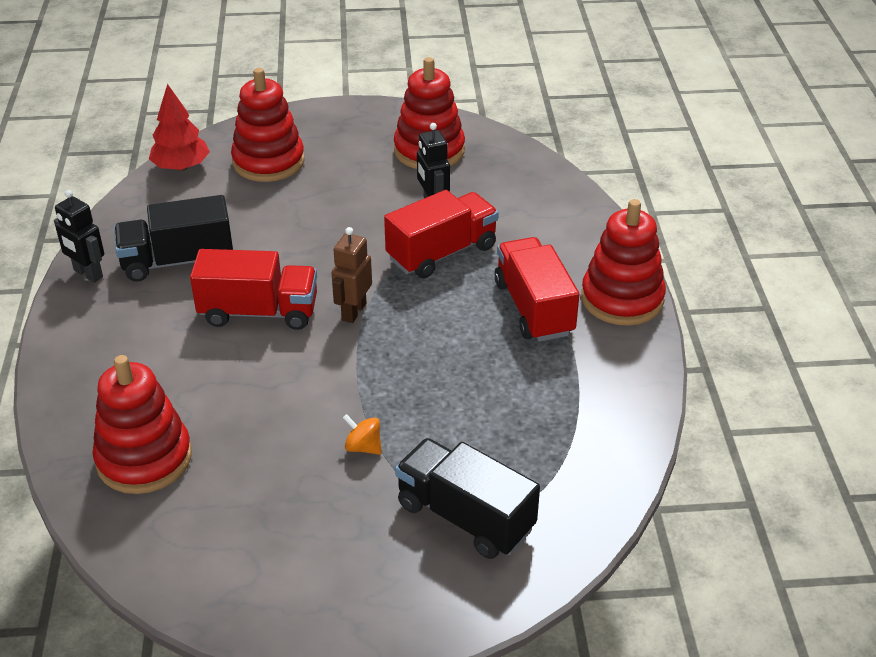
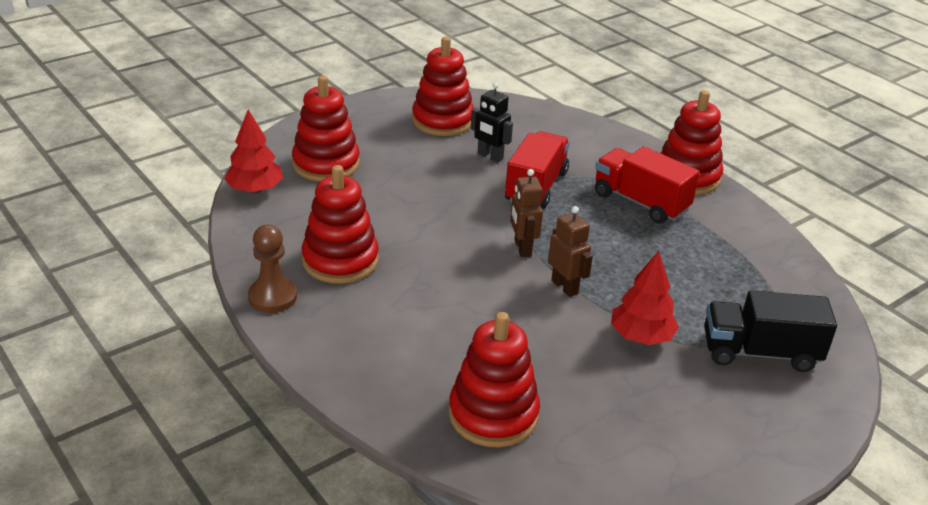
camera: 35 degrees left, 5 degrees down
(88, 274) = (272, 297): black robot -> brown pawn
(178, 261) = (340, 260): black truck -> red stacking toy
(259, 312) = (452, 274): red truck -> none
(348, 367) = (565, 287): none -> brown robot
(363, 447) = (641, 336): orange spinning top -> red tree

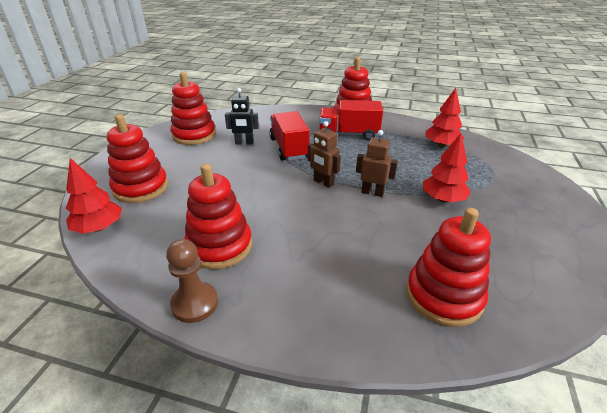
camera: 35 degrees left, 0 degrees up
(754, 276) = (441, 145): none -> red tree
(759, 352) = (497, 179): black truck -> none

